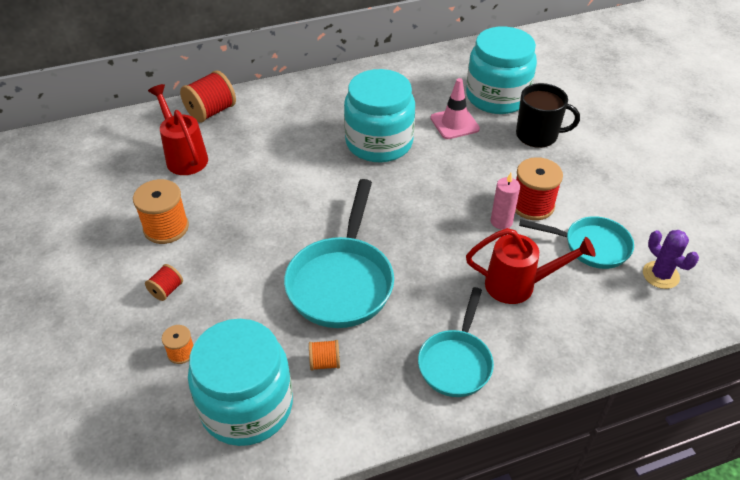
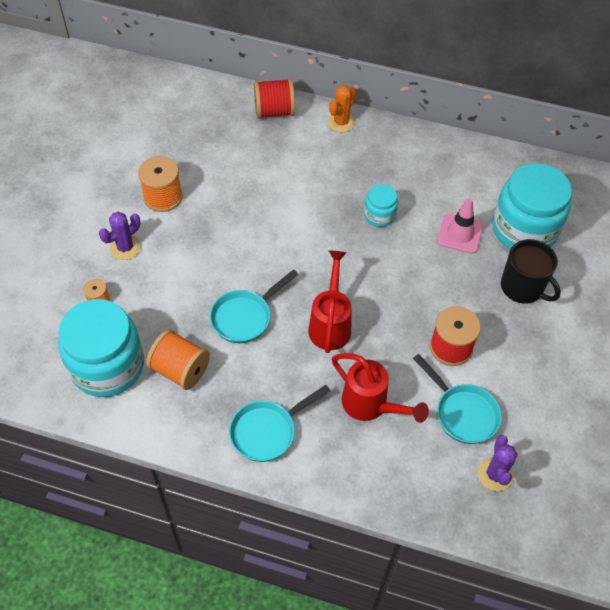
camera: 35 degrees right, 10 degrees up
(166, 290) = (125, 248): red spool -> purple cactus
(184, 156) = (222, 142): red watering can -> red watering can (330, 324)
(279, 93) = (341, 122): none -> orange cactus
(324, 362) = (180, 370): orange spool -> orange spool, size x1.87
(342, 281) = (245, 317): turquoise pan -> turquoise pan, size x0.63
(379, 142) = (379, 215): turquoise jar -> turquoise jar, size x0.48
(501, 221) = (410, 345): pink candle -> none

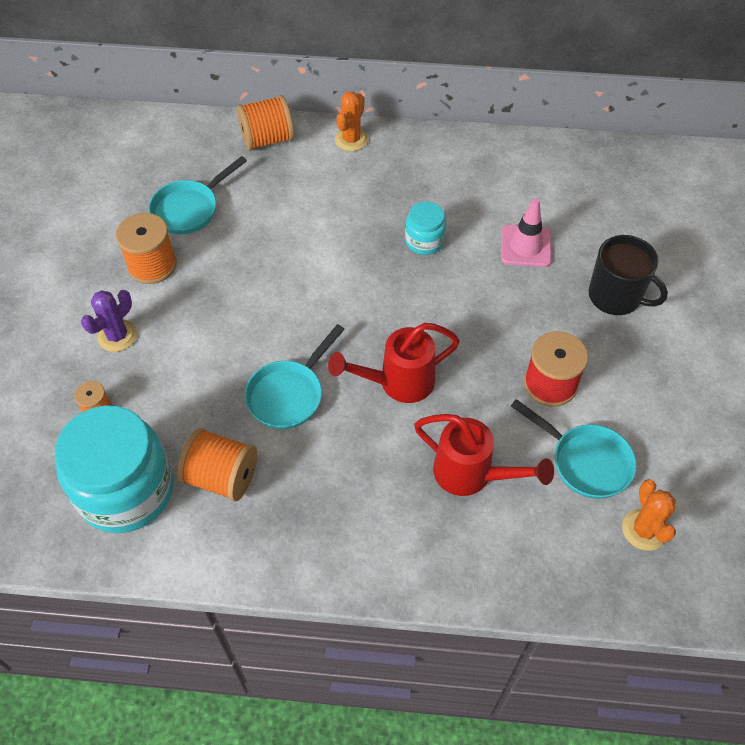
camera: 10 degrees left, 0 degrees up
(267, 431) = (351, 533): turquoise pan -> turquoise pan (189, 209)
(274, 111) = (267, 140): red spool -> orange spool
(330, 324) = (397, 383): red watering can -> red watering can turned 105 degrees counterclockwise
(495, 474) = (644, 530): purple cactus -> orange cactus
(524, 229) = (599, 227): turquoise jar -> none

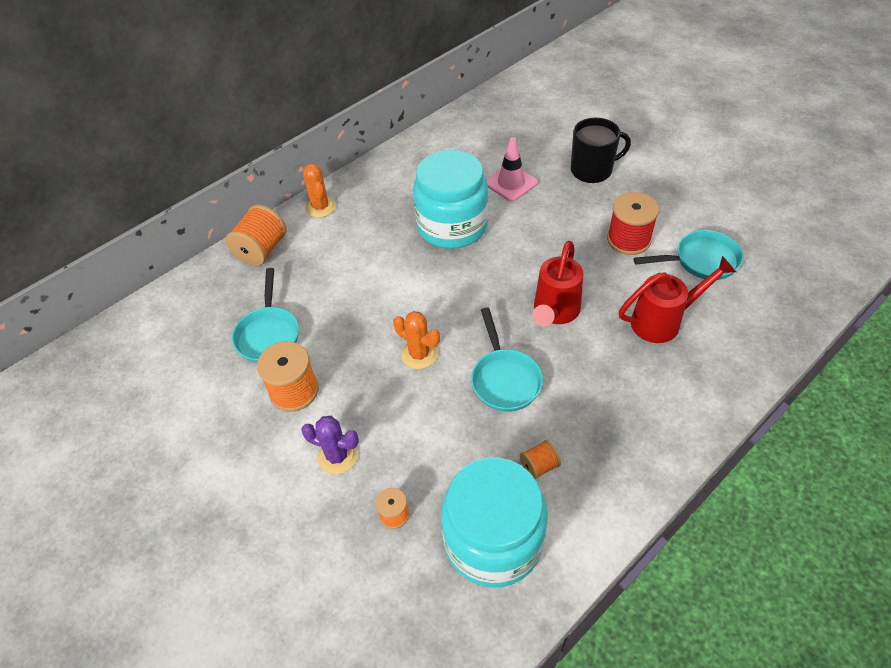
camera: 45 degrees left, 5 degrees down
(117, 336) = (337, 456): purple cactus -> purple cactus turned 60 degrees counterclockwise
(222, 477) = (539, 466): orange spool -> orange spool, size x0.53
(424, 241) = (452, 226): turquoise jar -> turquoise jar, size x2.07
(644, 530) = (772, 266): orange cactus -> orange cactus (419, 354)

